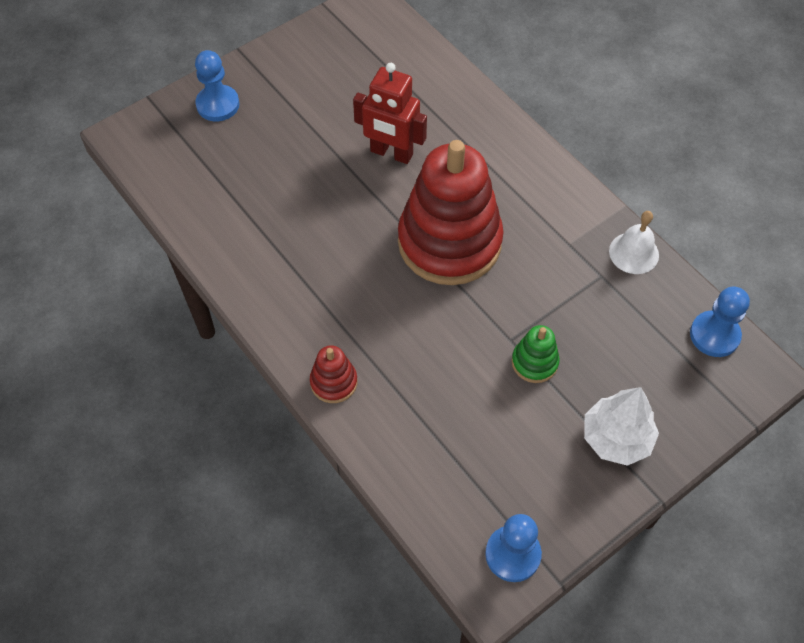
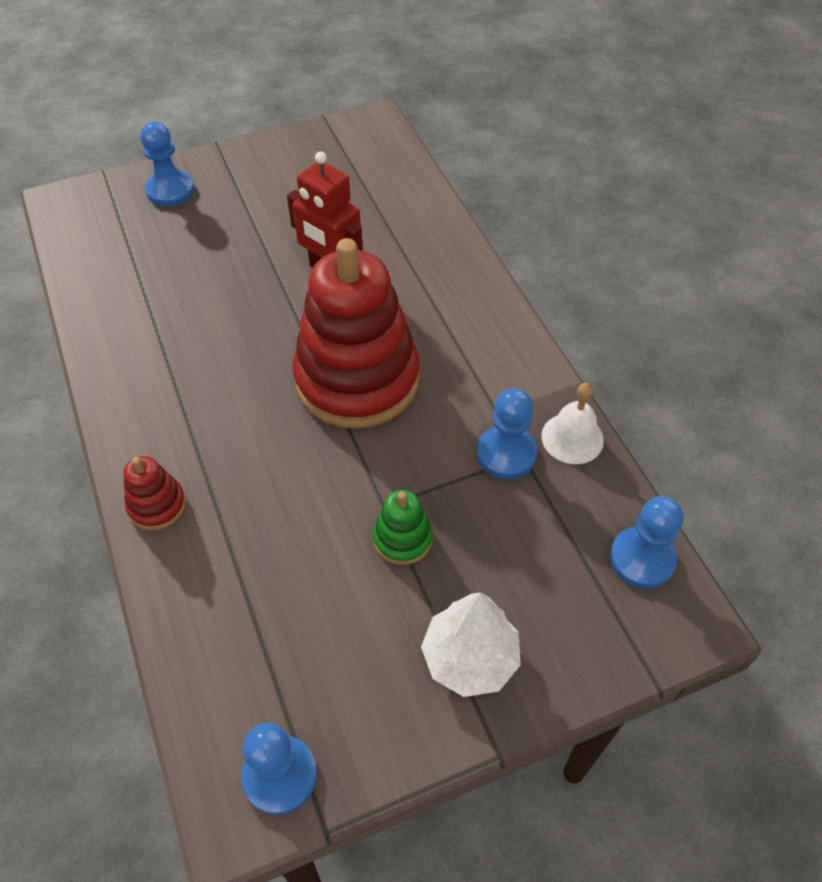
camera: 15 degrees right, 5 degrees down
(588, 277) = (506, 454): none -> blue pawn

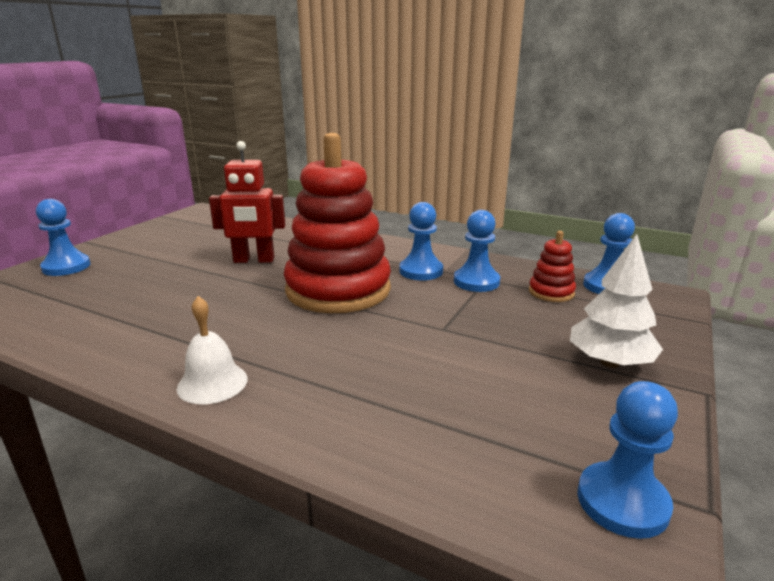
camera: 40 degrees left, 30 degrees down
(157, 505) = (265, 409): red stacking toy -> red stacking toy (551, 292)
(402, 539) = (480, 336): green stacking toy -> none
(472, 397) = (421, 271): none -> blue pawn
(572, 438) = (498, 264): white bell -> white bell (212, 383)

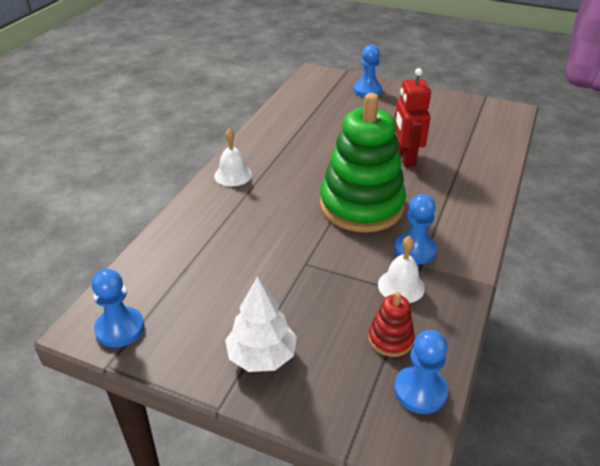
camera: 85 degrees right, 15 degrees up
(338, 290) = (361, 206): red stacking toy -> green stacking toy
(476, 282) = (401, 286): blue pawn -> white bell

